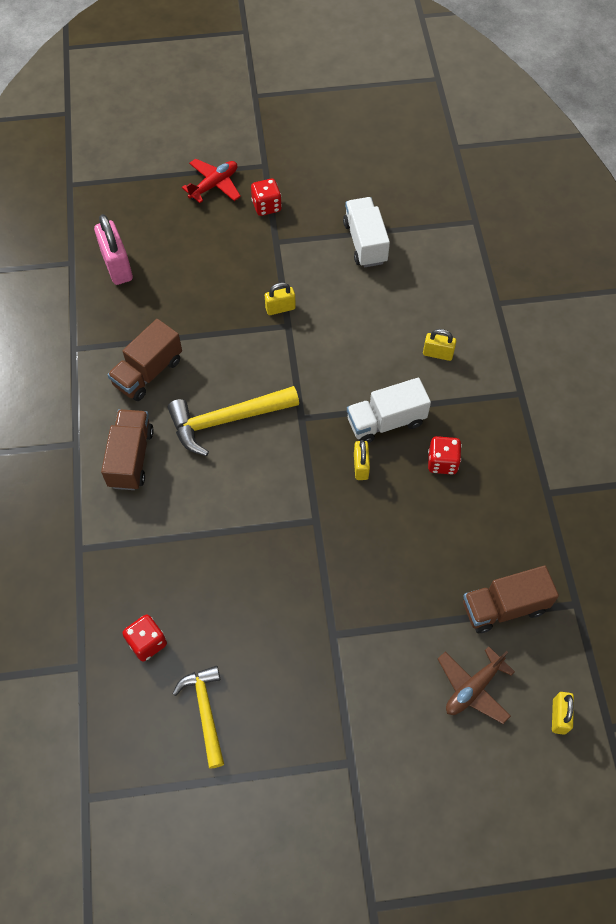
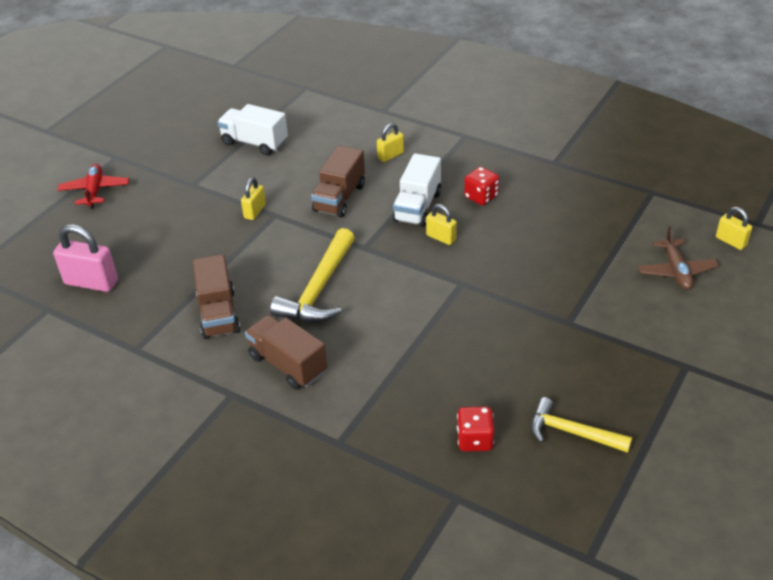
camera: 50 degrees left, 20 degrees down
(266, 206) = (154, 174): red dice -> none
(504, 607) = (625, 225): brown truck -> brown truck (339, 198)

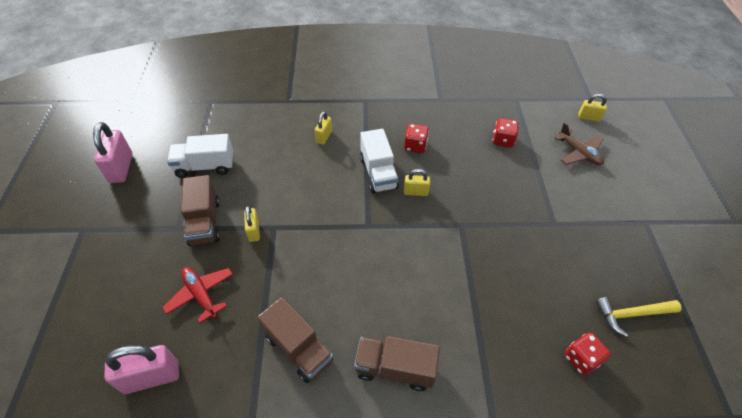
camera: 35 degrees left, 10 degrees up
(95, 191) = (85, 274): red plane -> red plane (201, 295)
(181, 119) = (121, 168): none -> pink padlock
(319, 289) = (363, 281): yellow hammer -> none
(339, 198) = (314, 189): brown truck -> brown truck (204, 222)
(590, 226) = (503, 140): none -> red dice

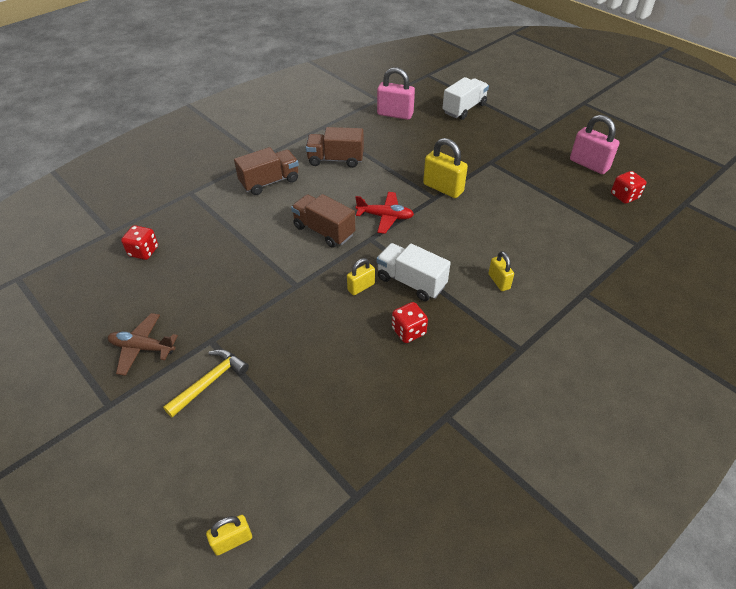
camera: 140 degrees right, 5 degrees down
(152, 377) = (395, 114): pink padlock -> pink padlock turned 75 degrees clockwise
(201, 295) = (422, 147): red plane -> red plane (385, 216)
(204, 222) = (481, 173): brown truck -> brown truck (324, 231)
(205, 166) = (542, 200): white truck -> white truck (464, 109)
(254, 231) = (443, 188): yellow padlock -> yellow padlock, size x1.72
(503, 140) = (324, 407): red dice -> red dice (624, 196)
(579, 153) = (220, 456): brown plane -> brown plane (142, 348)
(631, 314) = (108, 303): yellow hammer -> yellow hammer (210, 381)

